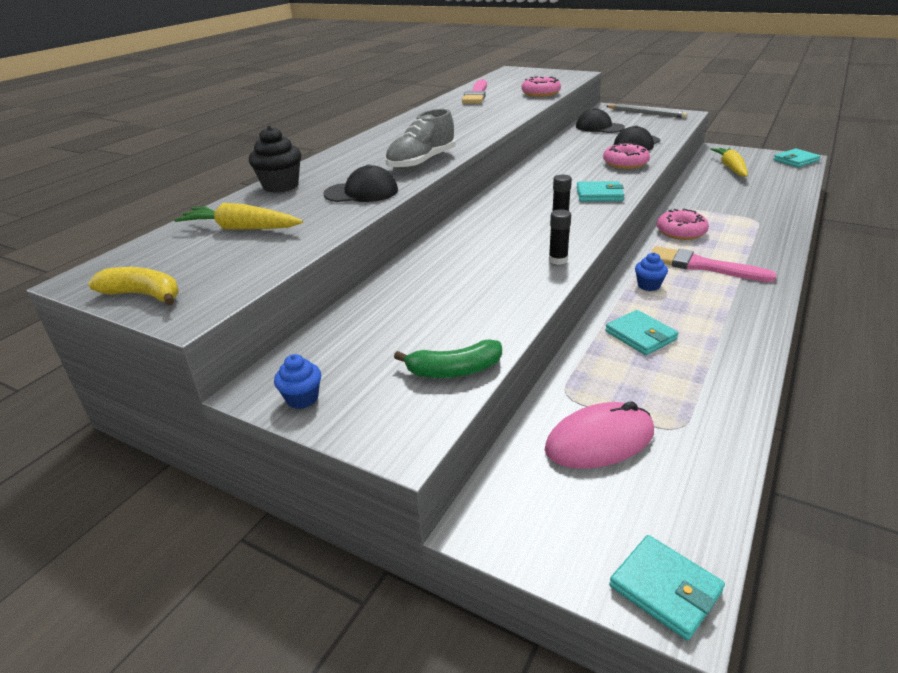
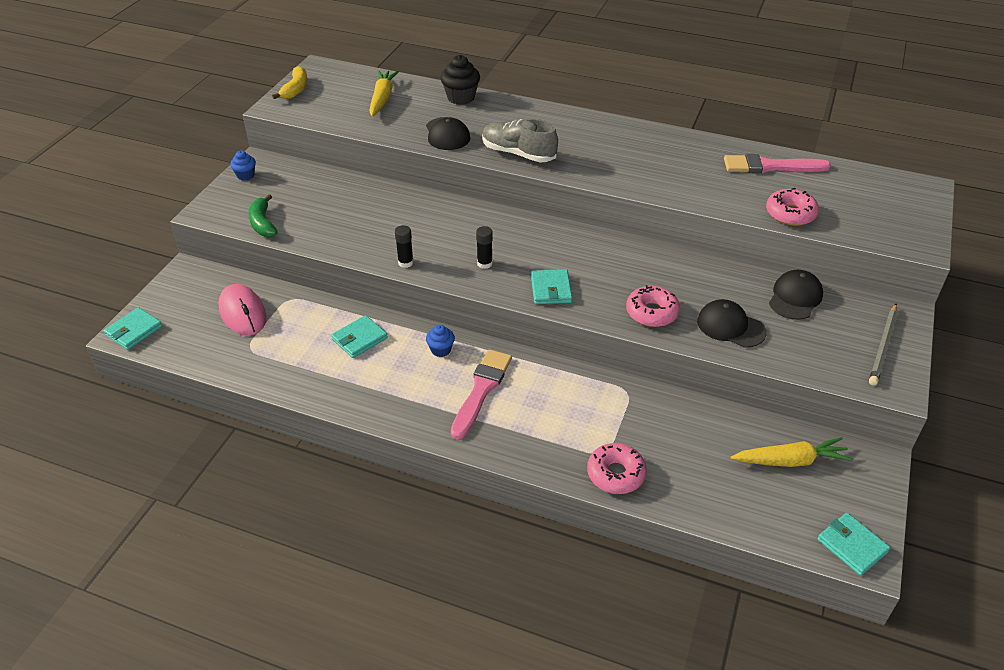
camera: 80 degrees right, 10 degrees up
(681, 232) = (560, 384): pink donut -> pink donut (615, 474)

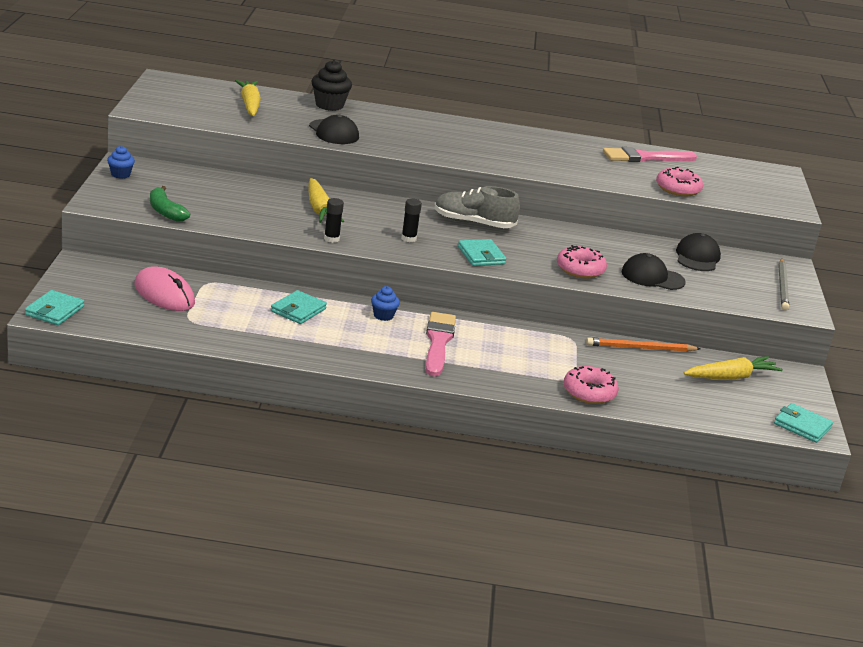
camera: 20 degrees left, 15 degrees down
(296, 89) = (152, 96): yellow banana -> none
(412, 222) = (319, 209): none -> yellow carrot
(518, 153) = (412, 147): grey shoe -> grey shoe (473, 223)
(699, 410) = (640, 348): none -> orange pencil

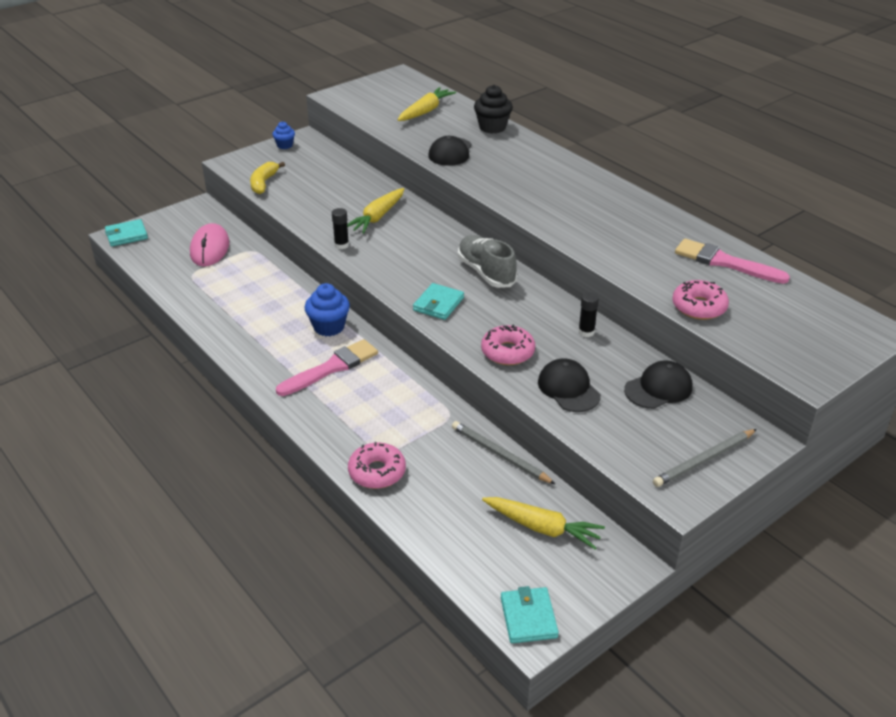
camera: 50 degrees right, 10 degrees up
(165, 211) = (263, 183): green banana -> yellow banana
(298, 310) = (275, 296): turquoise wallet -> none
(383, 316) = (329, 327): blue cupcake -> blue cupcake, size x1.65
(408, 238) = (403, 266): black glue stick -> black glue stick (586, 332)
(640, 348) = (500, 455): orange pencil -> grey pencil

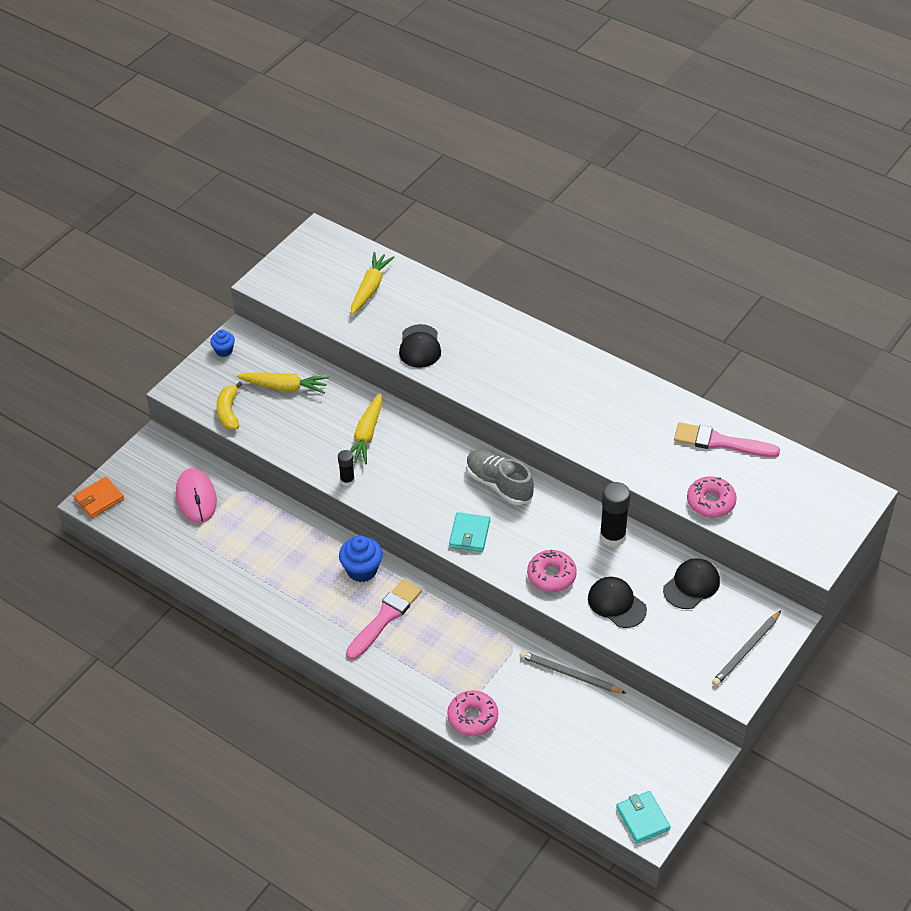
camera: 15 degrees left, 10 degrees up
(126, 235) = (99, 499): turquoise wallet -> orange wallet
(492, 127) = (448, 300): black cupcake -> none
(542, 528) = (628, 737): yellow carrot -> yellow carrot (284, 387)
(586, 332) = (612, 536): black glue stick -> black glue stick, size x1.75

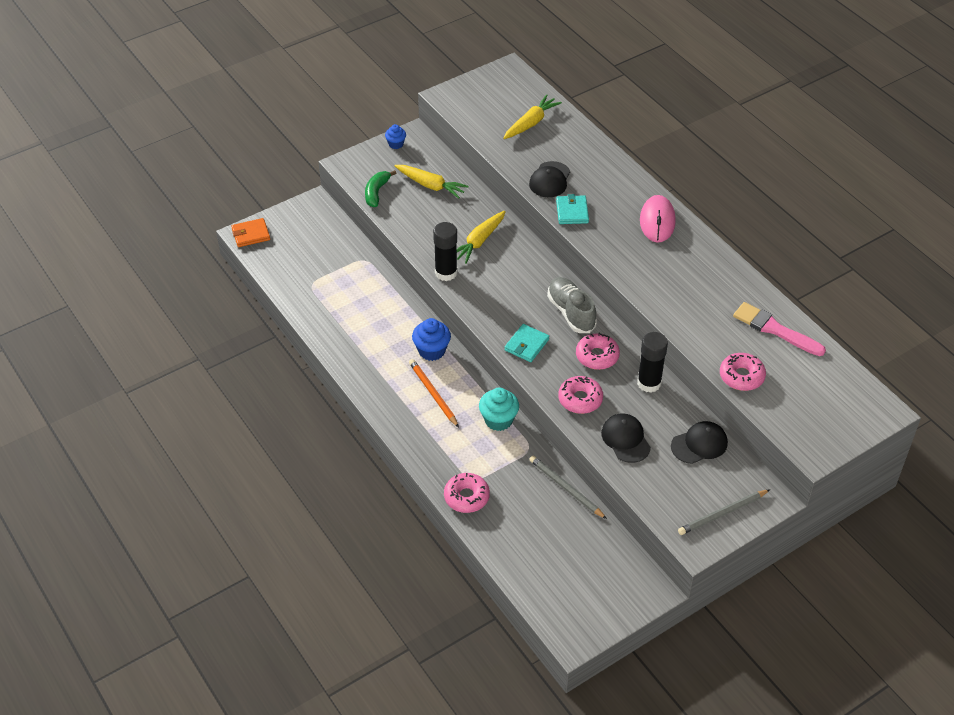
camera: 20 degrees right, 0 degrees up
(196, 498) = (326, 255): pink mouse -> pink mouse (657, 221)
(228, 412) = (376, 192): yellow banana -> green banana
(347, 480) = (446, 273): black glue stick -> black glue stick, size x1.75
(385, 617) = (433, 394): pink brush -> orange pencil
(467, 624) = (498, 420): none -> turquoise cupcake
(547, 524) = (597, 356): none -> pink donut
(642, 818) = (572, 627): turquoise wallet -> turquoise wallet (572, 212)

